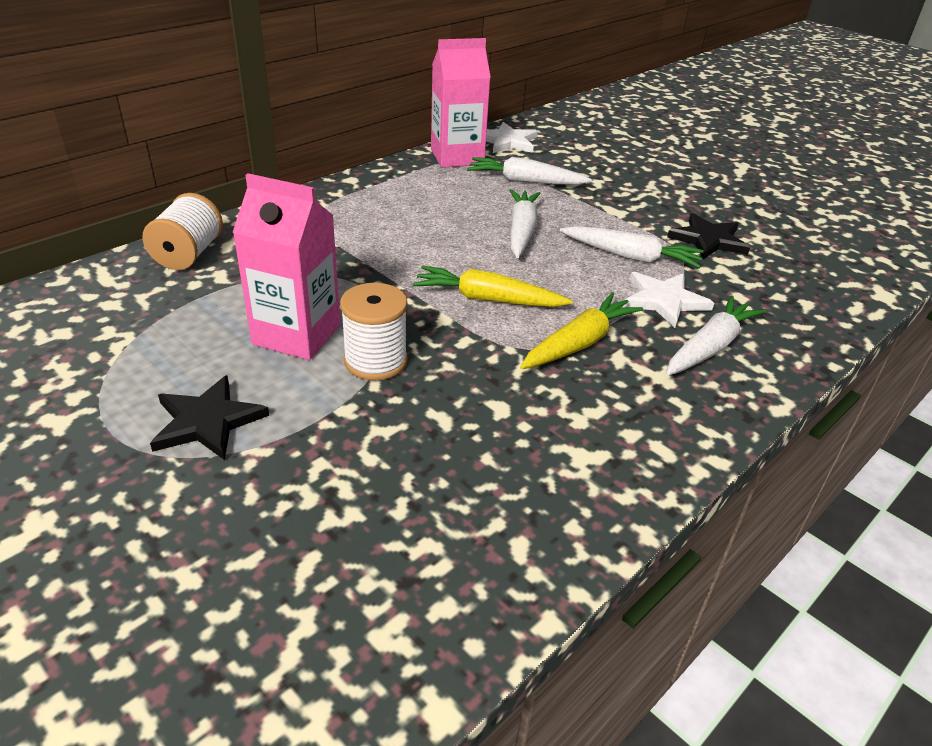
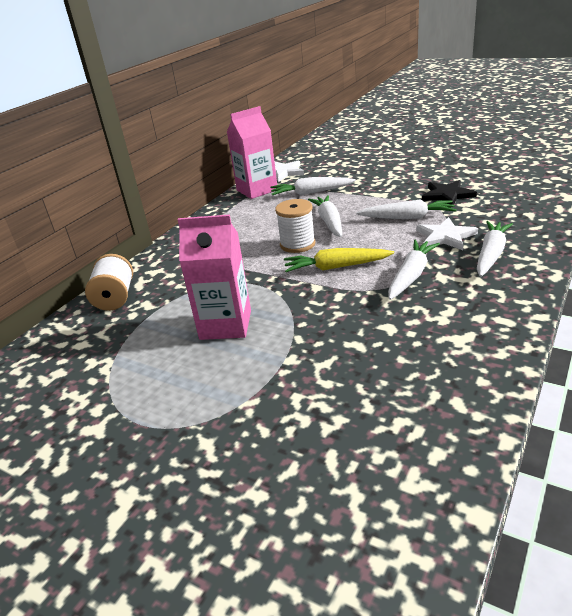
camera: 10 degrees left, 5 degrees down
(207, 421) = (202, 395): black star -> none
(375, 361) = (289, 324): white spool -> white spool (297, 244)
(579, 343) = (411, 275): yellow carrot -> white carrot

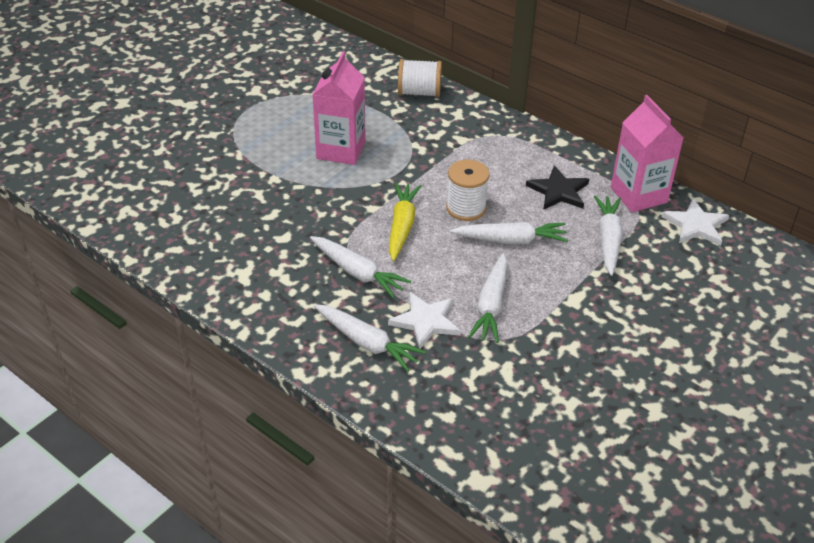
camera: 95 degrees right, 10 degrees up
(447, 195) = (542, 361): black star -> black star (558, 191)

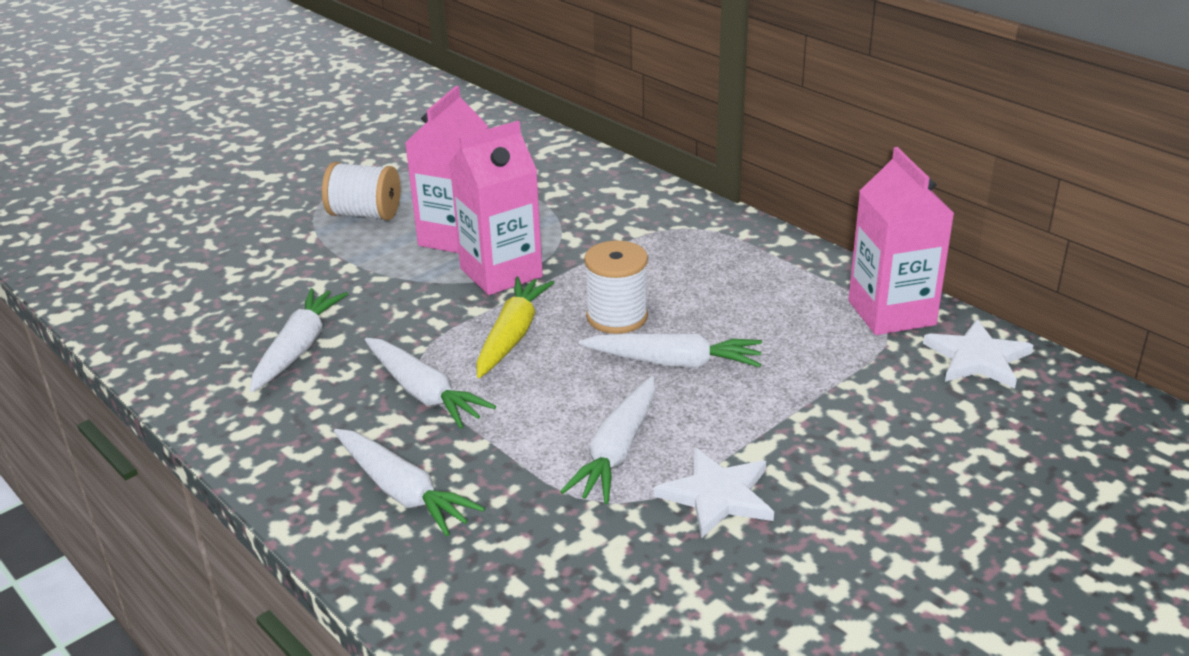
camera: 10 degrees right, 10 degrees down
(380, 178) = (501, 273): none -> pink carton
(419, 92) = (592, 174): white spool -> white spool (365, 214)
(426, 321) = (506, 467): white star -> white star (717, 495)
(558, 191) = (766, 302): black star -> none
(608, 240) = (830, 370): white carrot -> white carrot (298, 348)

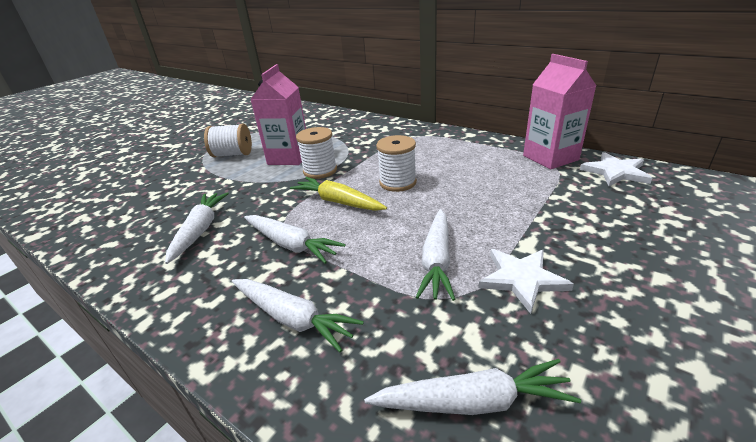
camera: 10 degrees left, 0 degrees up
(501, 273) = (320, 171): pink carton -> white spool
(512, 336) = (338, 202): yellow carrot -> yellow carrot turned 60 degrees counterclockwise
(674, 362) = (444, 201): white carrot -> white carrot (472, 402)

